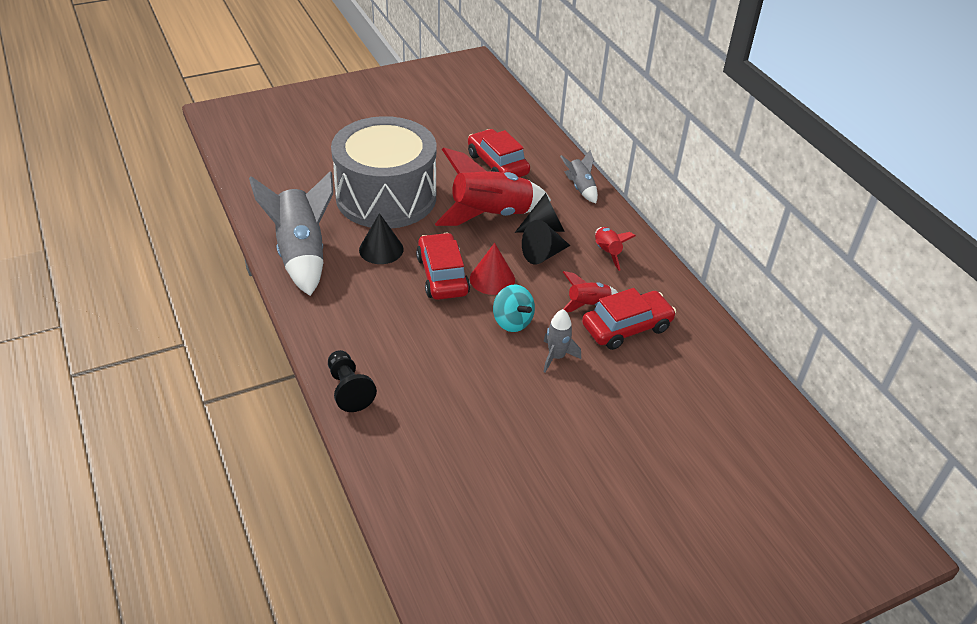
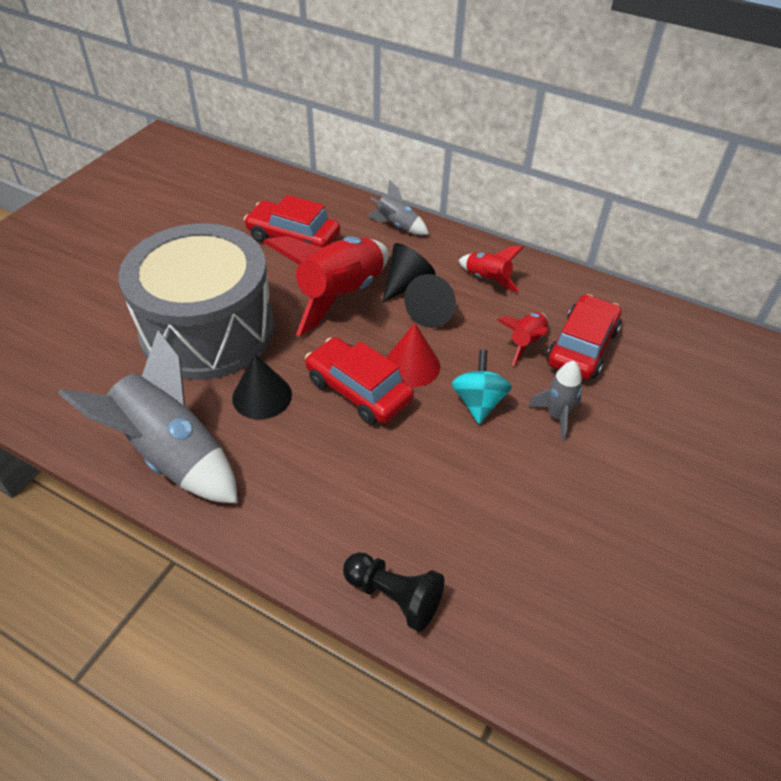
camera: 35 degrees left, 5 degrees up
(512, 322) = (478, 402): turquoise spinning top -> turquoise spinning top turned 105 degrees counterclockwise

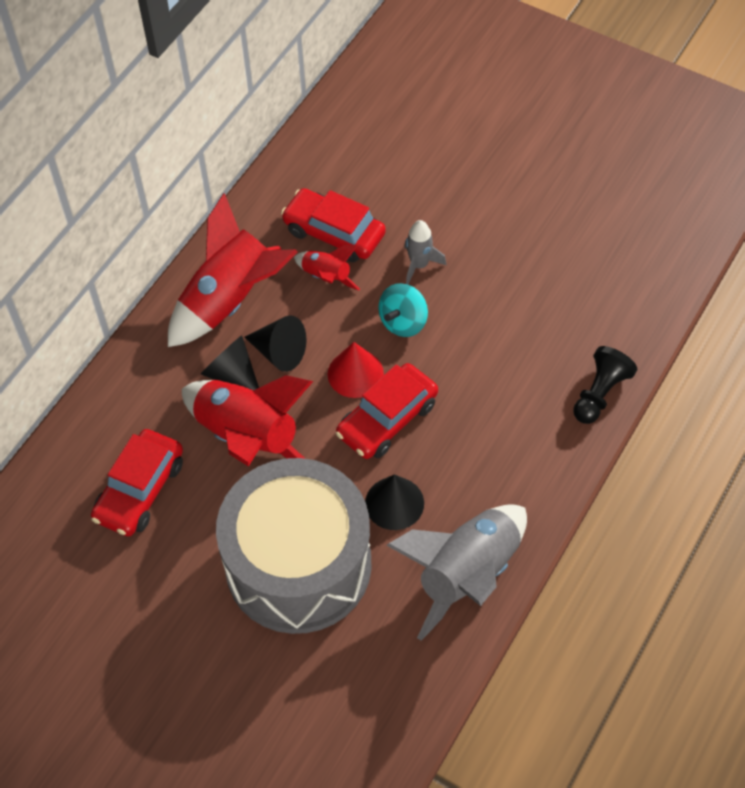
camera: 85 degrees left, 10 degrees up
(397, 225) = (127, 381): grey rocket -> none
(478, 402) = (403, 322): turquoise spinning top -> turquoise spinning top turned 60 degrees counterclockwise
(487, 279) = (230, 300): red rocket -> red rocket, size x2.03

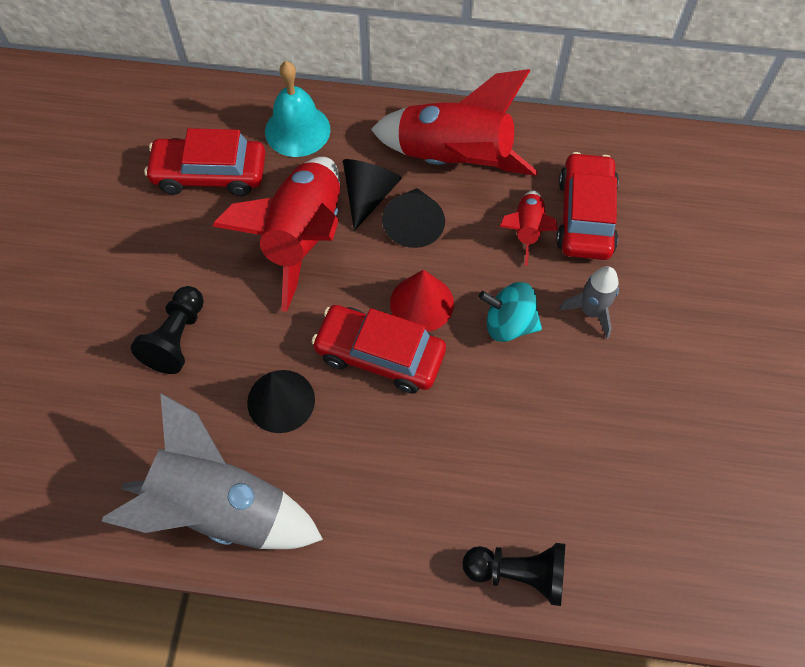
camera: 65 degrees right, 5 degrees up
(131, 405) = (297, 130): none -> turquoise bell
(298, 564) = (177, 338): grey drum -> black pawn

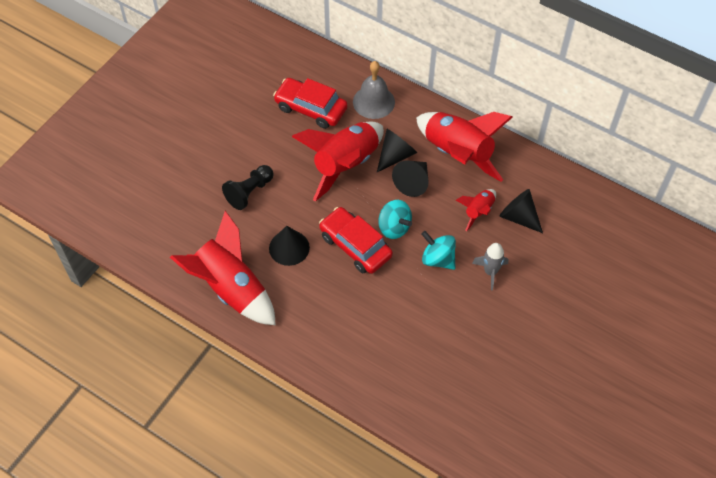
camera: 25 degrees right, 5 degrees down
(221, 508) = (231, 288): grey rocket -> red rocket
(297, 130) = (373, 102): turquoise bell -> grey bell
(422, 303) = (394, 227): red cone -> turquoise spinning top
(518, 574) = (370, 388): black pawn -> none
(585, 216) = (519, 217): red car -> black cone

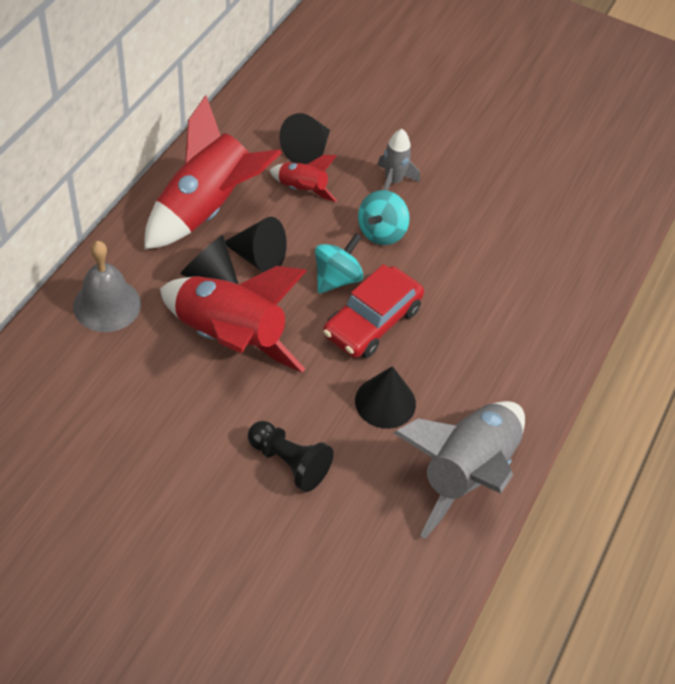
camera: 100 degrees left, 5 degrees down
(231, 288) = (466, 472): red rocket -> grey rocket
(311, 108) = (117, 387): red car -> none

